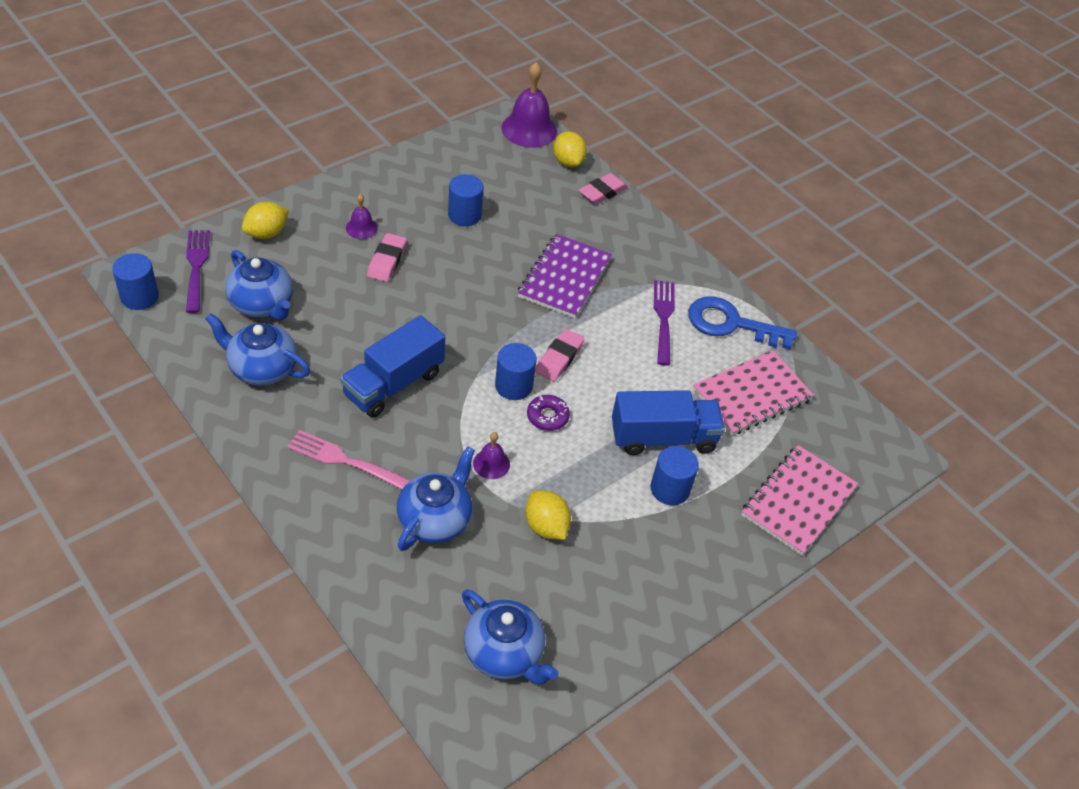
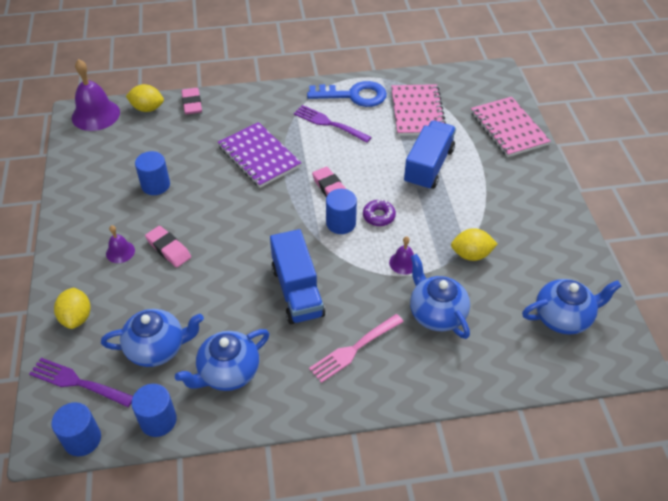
camera: 55 degrees left, 0 degrees up
(670, 489) = (471, 181): blue cylinder -> blue cylinder (158, 420)
(730, 324) = (354, 95): blue key -> blue key turned 135 degrees counterclockwise

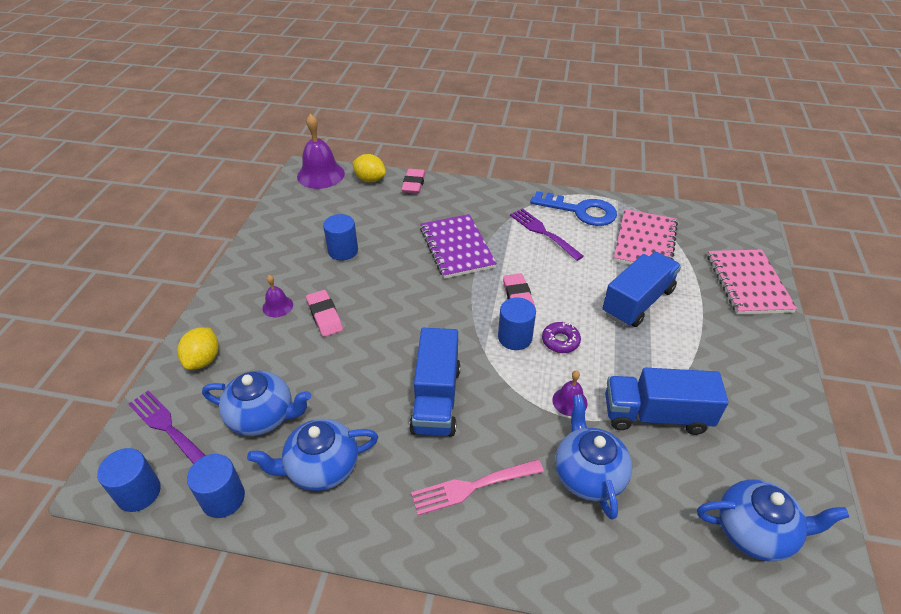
camera: 20 degrees right, 5 degrees down
(471, 254) = (656, 415): yellow lemon -> blue truck

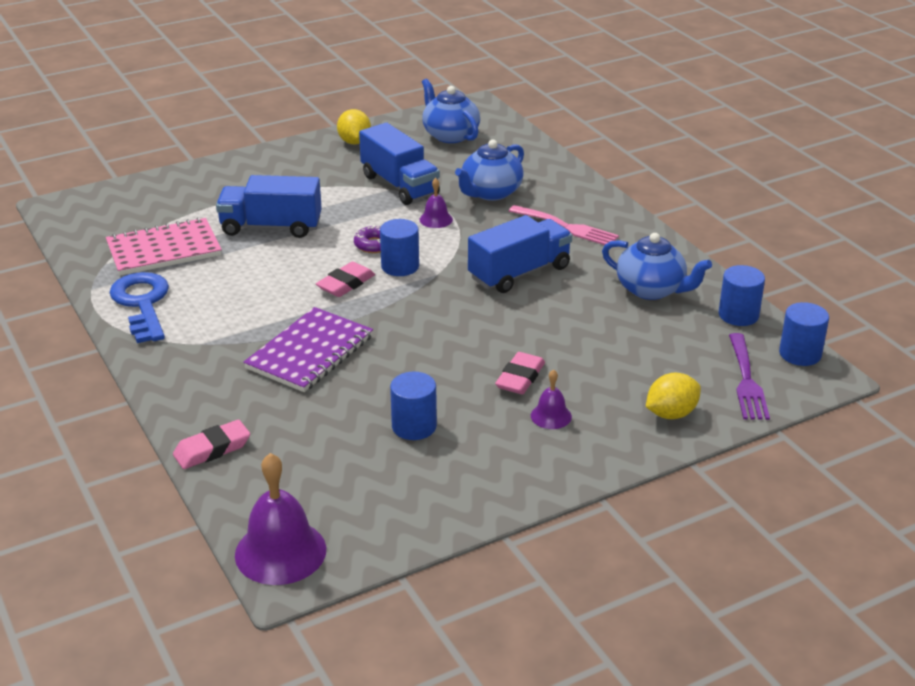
camera: 130 degrees left, 10 degrees down
(262, 416) = (661, 341): blue teapot -> none
(370, 179) = (241, 495): yellow lemon -> yellow lemon (354, 142)
(543, 232) = (214, 311): purple fork -> none
(748, 283) = (176, 187): pink notebook -> none

